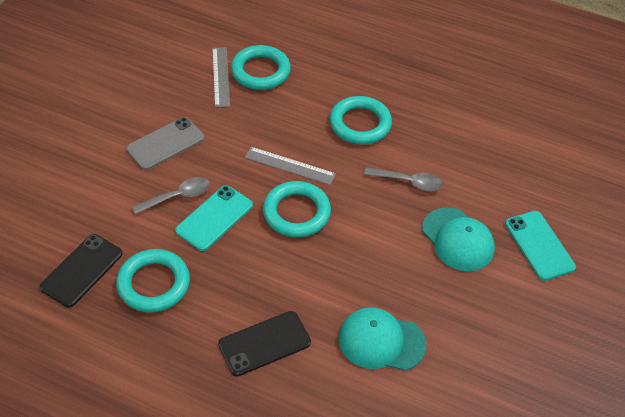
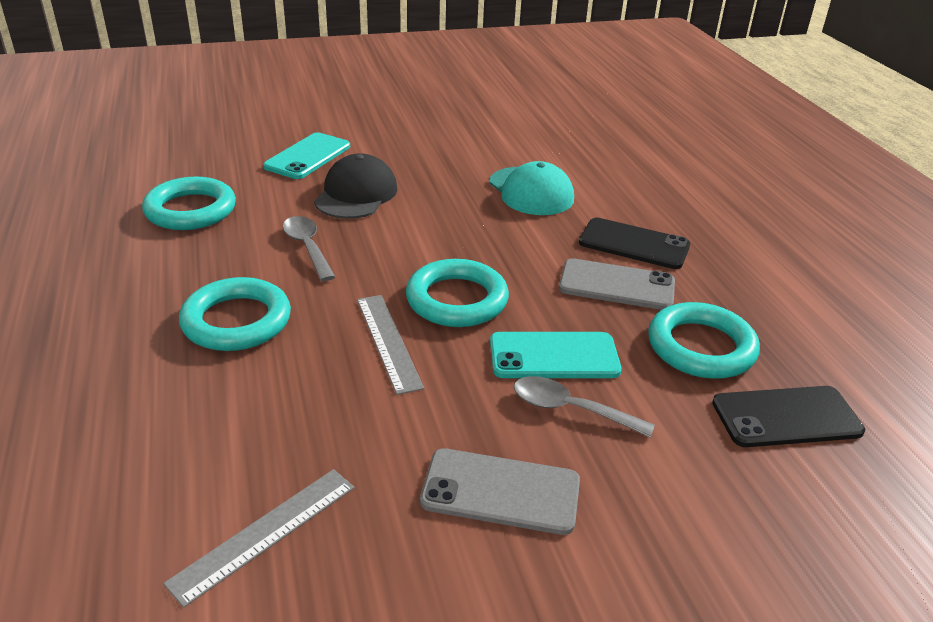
camera: 130 degrees left, 15 degrees down
(236, 294) = (616, 285): none -> grey phone
(260, 71) = (201, 487): turquoise ring -> turquoise ring (190, 210)
(458, 239) = (356, 194): turquoise cap -> black cap

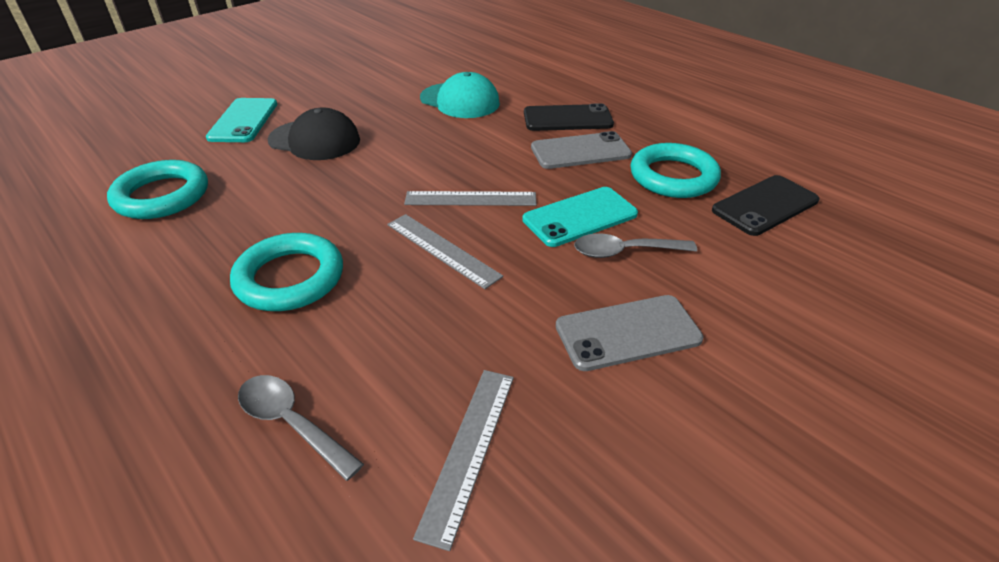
camera: 25 degrees left, 5 degrees up
(307, 247) = (306, 195): grey spoon -> grey spoon (292, 423)
(356, 194) = (314, 140): black cap -> black cap turned 120 degrees clockwise
(457, 300) = (470, 199): turquoise ring -> grey ruler

